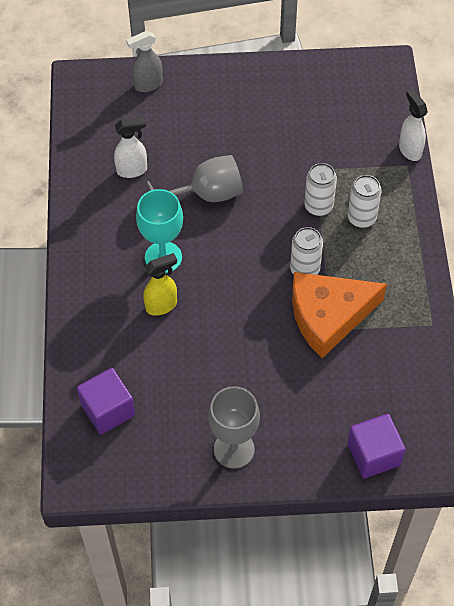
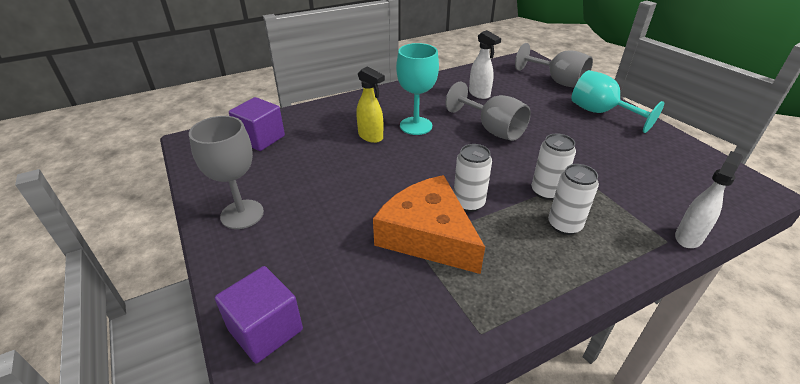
camera: 65 degrees right, 20 degrees down
(148, 85) = (557, 81): grey spray bottle -> grey goblet
(228, 90) = (600, 113): none -> turquoise goblet

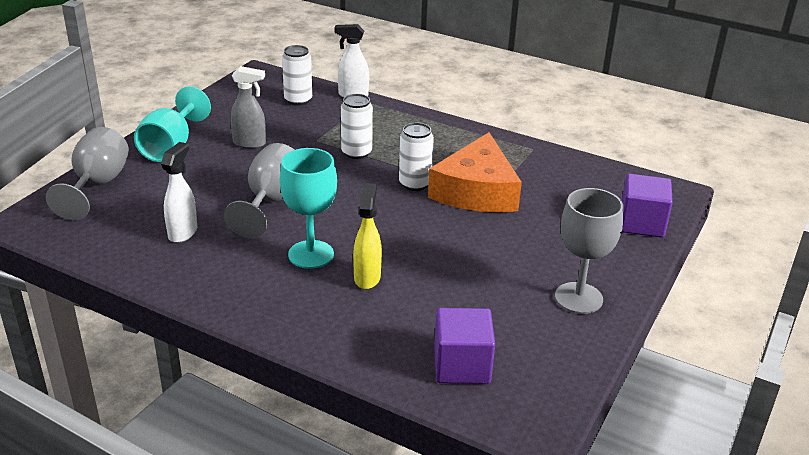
camera: 125 degrees left, 5 degrees down
(564, 225) = (393, 139): white can -> white can (298, 100)
(592, 144) = (250, 143): none -> grey spray bottle

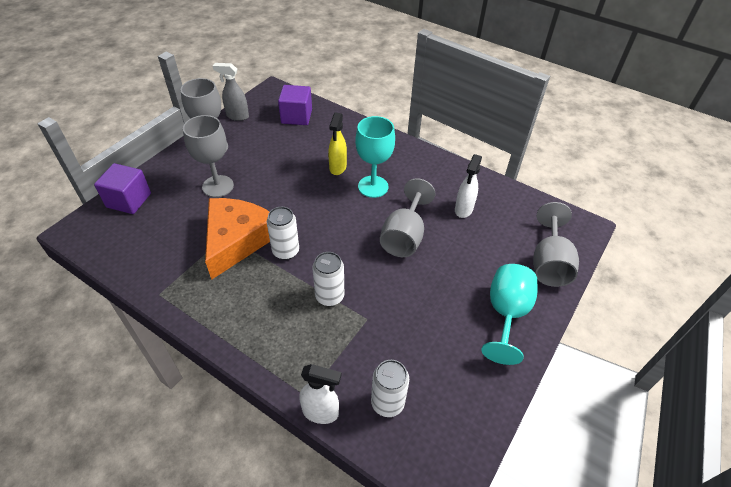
camera: 175 degrees left, 15 degrees up
(250, 143) = (432, 316): grey spray bottle -> grey spray bottle (237, 116)
(535, 244) = (218, 186): none -> grey goblet

